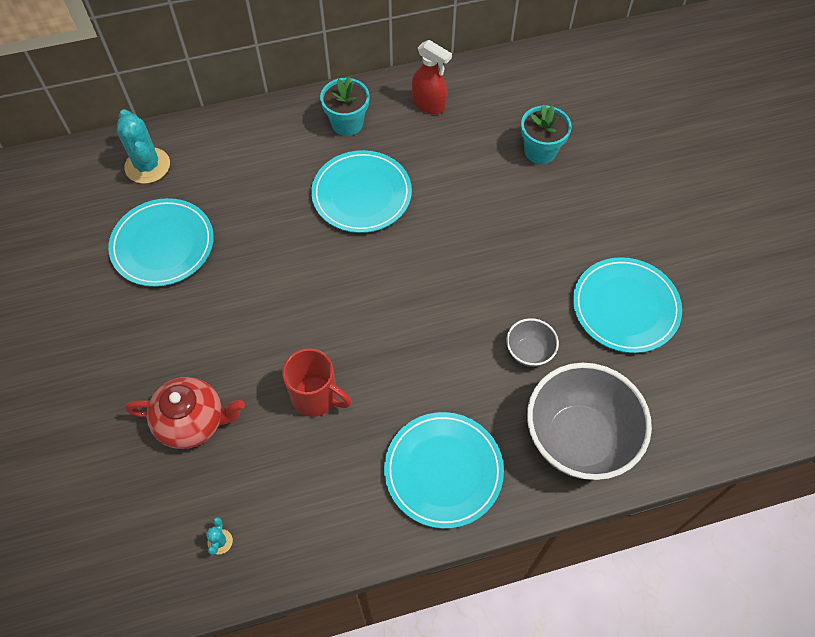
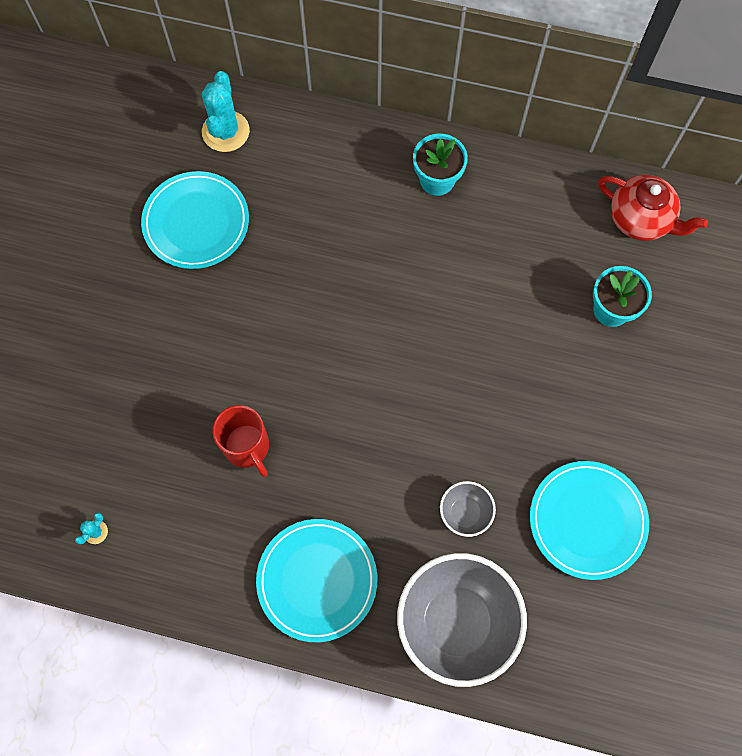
camera: 30 degrees right, 10 degrees up
(193, 421) = (131, 410): red teapot -> red teapot (641, 219)
(361, 194) = (405, 265): turquoise plate -> none
(429, 104) = (530, 199): red spray bottle -> none

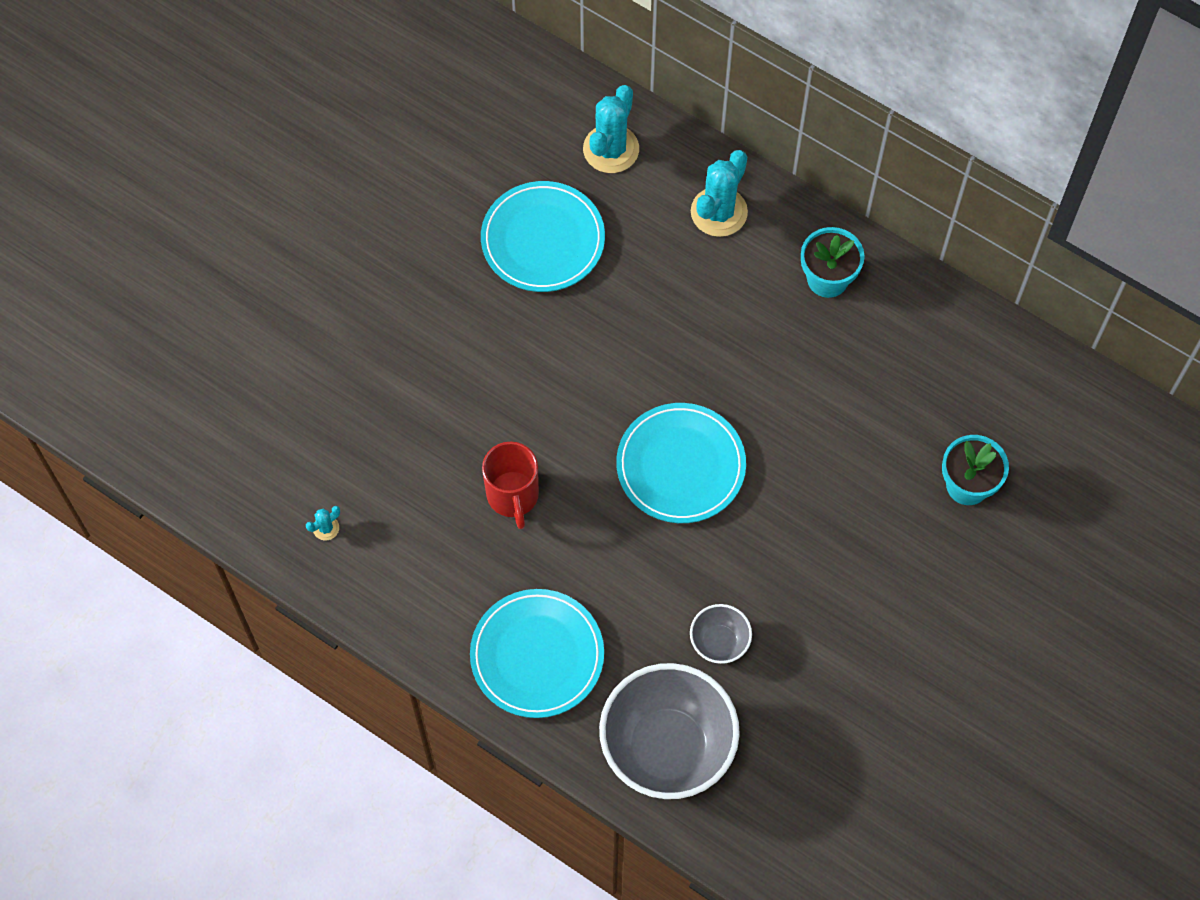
camera: 20 degrees right, 5 degrees down
(331, 154) = (719, 212): none -> turquoise cactus
(587, 520) = (848, 696): turquoise plate -> turquoise plate (680, 466)
(641, 219) = (1043, 398): red teapot -> none

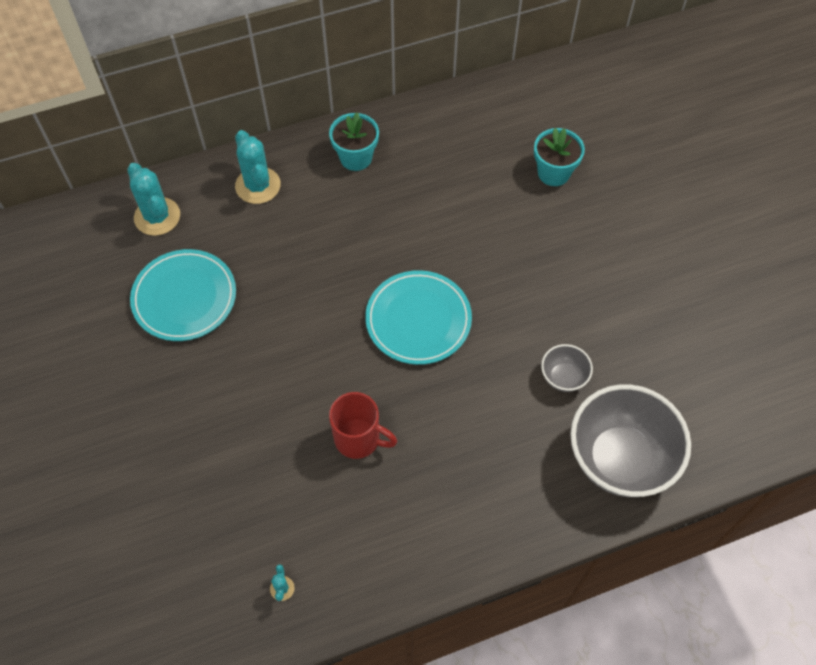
camera: 55 degrees left, 5 degrees down
(537, 655) = (492, 501): turquoise plate -> none

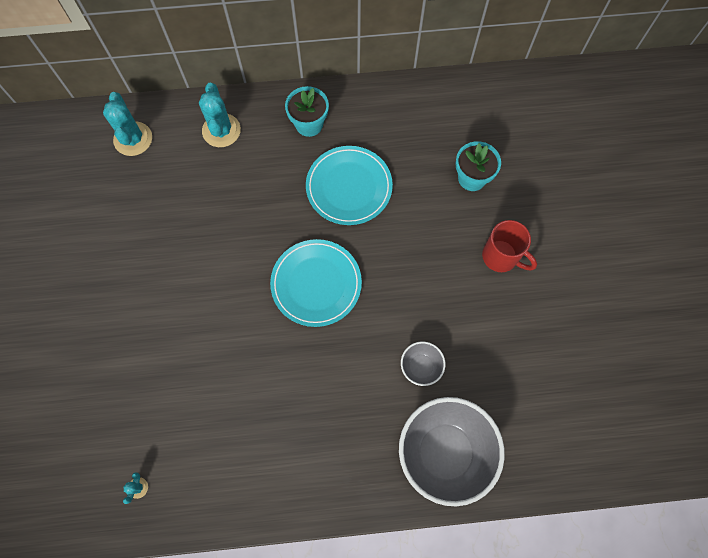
camera: 15 degrees right, 10 degrees up
(184, 297) = (134, 216): turquoise plate -> turquoise plate (349, 187)
(359, 439) = (236, 376): red mug -> red mug (501, 257)

